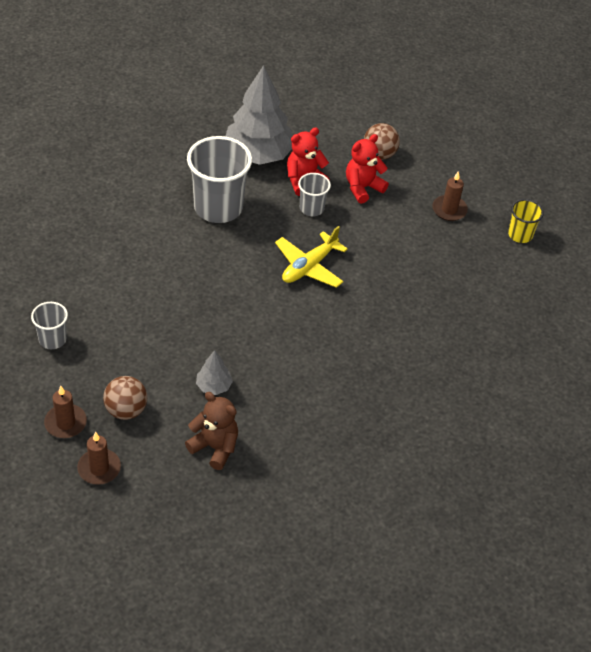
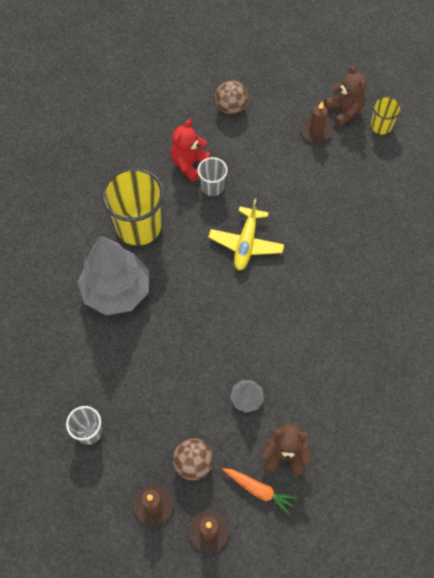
camera: 25 degrees left, 15 degrees up
(169, 461) = (259, 490): none -> orange carrot
(218, 207) = (139, 226): grey cup -> yellow cup
(258, 155) = (137, 158): grey tree -> grey tree (116, 290)
(362, 188) = (238, 146): red teddy bear -> none
(491, 206) = (344, 111): none -> brown teddy bear

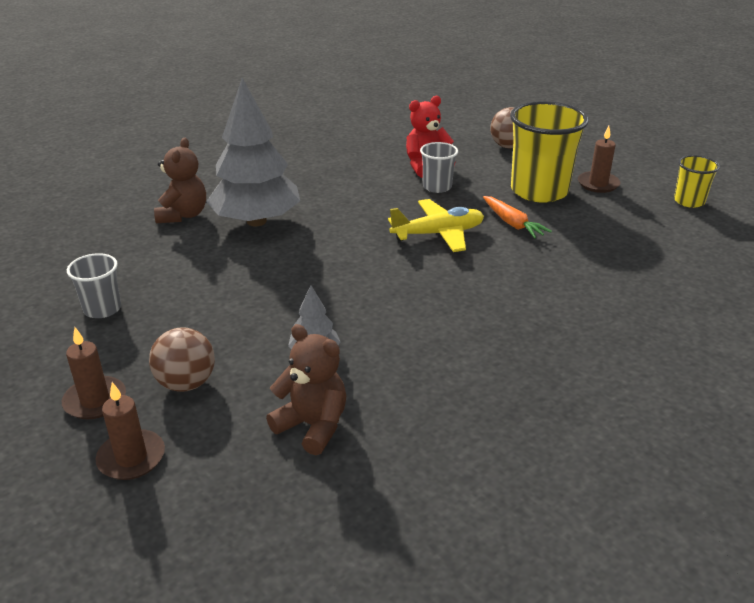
camera: 30 degrees right, 30 degrees down
(139, 226) = (328, 189): yellow cup -> yellow cup (539, 191)
(246, 243) = (438, 234): yellow plane -> yellow plane turned 150 degrees counterclockwise
(259, 490) = (241, 446): orange carrot -> orange carrot (512, 223)
(344, 111) = (646, 180): brown teddy bear -> brown teddy bear (183, 215)

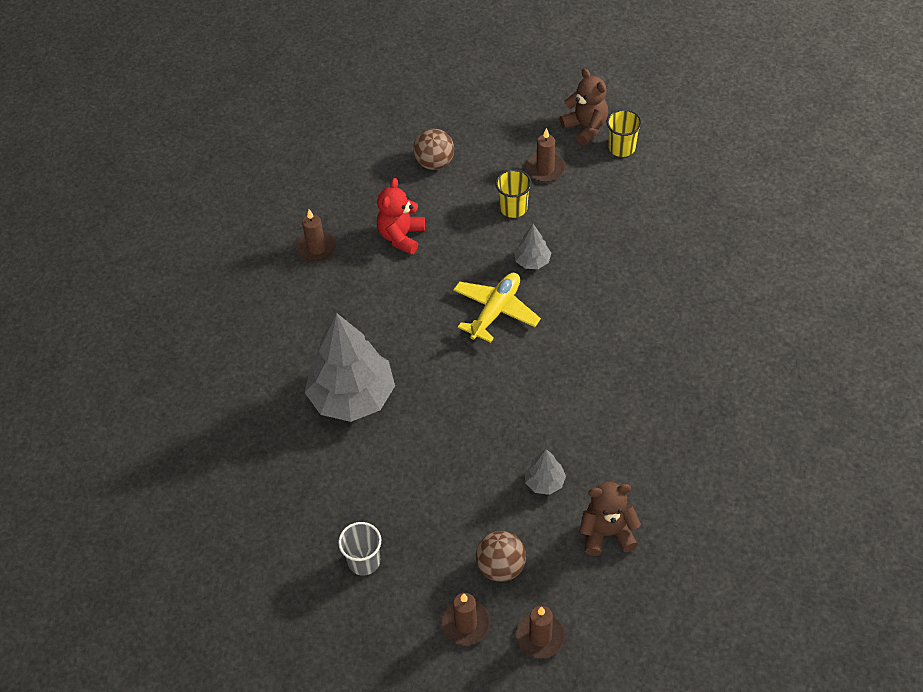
camera: 40 degrees left, 20 degrees up
(183, 215) = (287, 433): brown teddy bear -> brown teddy bear (585, 127)
(357, 147) = (316, 248): none -> brown candle
(437, 187) = (437, 256): grey cup -> none
(512, 223) = (532, 261): orange carrot -> grey tree
(539, 191) = (513, 208): yellow cup -> yellow cup, size x0.51

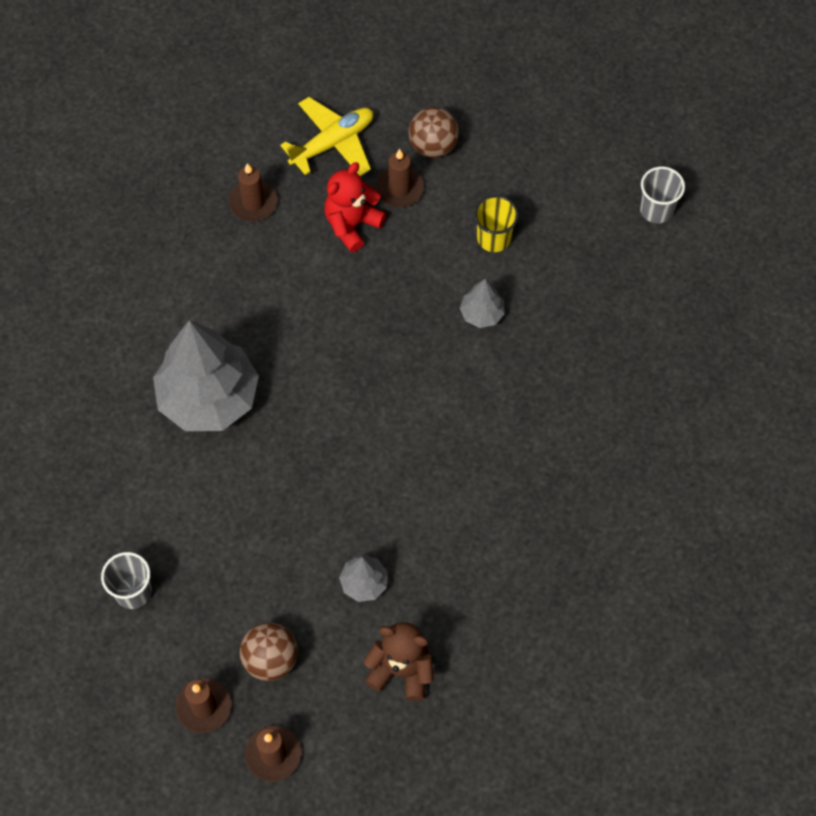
camera: 20 degrees right, 10 degrees up
(495, 311) = (411, 358): yellow plane -> yellow plane (333, 143)
(545, 169) = (554, 203): brown candle -> brown candle (399, 189)
(585, 127) = (628, 167): brown teddy bear -> none
(621, 148) = (656, 210): yellow cup -> grey cup

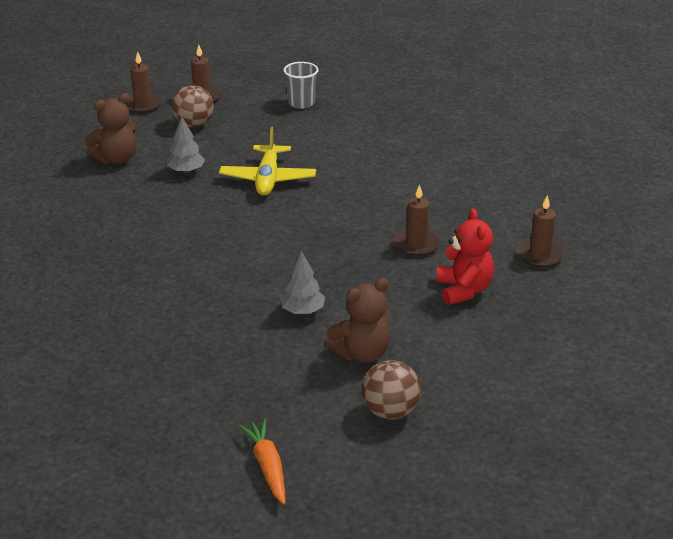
camera: 130 degrees right, 30 degrees down
(208, 398) = (394, 173): grey tree -> none
(333, 143) = (559, 318): yellow plane -> yellow plane (268, 179)
(399, 189) = (471, 330): brown candle -> brown candle (416, 244)
(433, 146) = (495, 370): brown ball -> brown ball (390, 411)
(494, 238) = (361, 353): yellow cup -> brown teddy bear
(656, 210) = (267, 467): grey cup -> orange carrot

